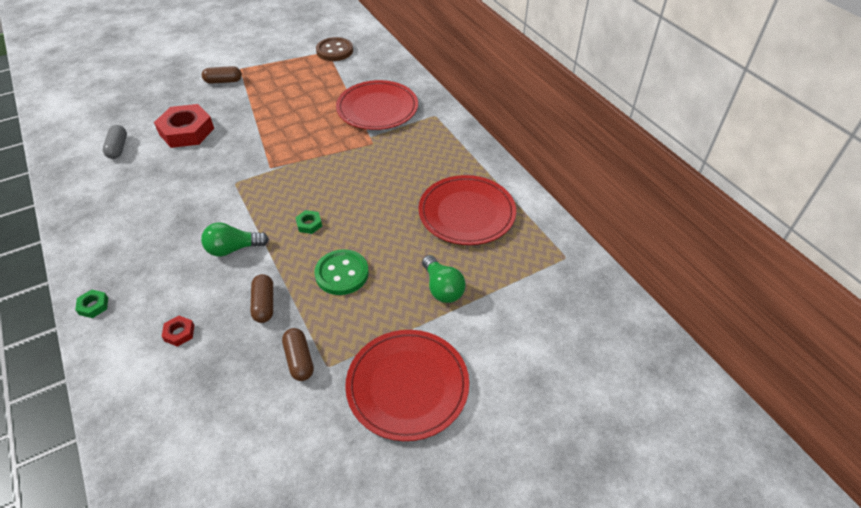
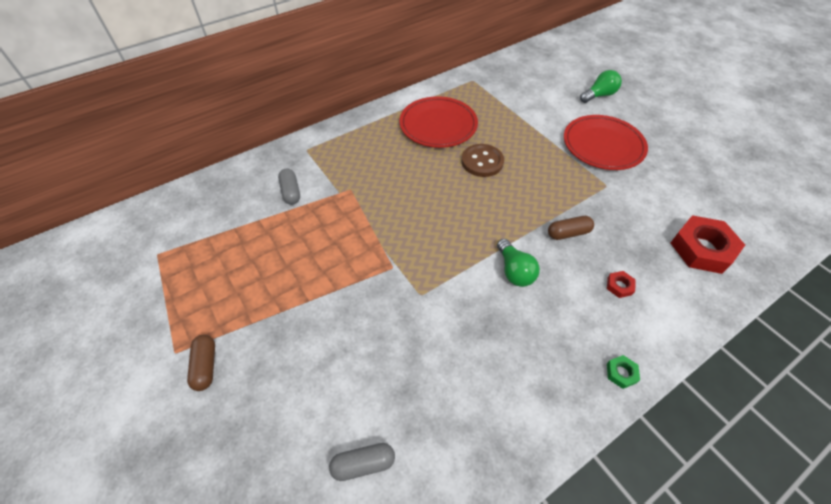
camera: 95 degrees left, 5 degrees up
(186, 131) = (325, 378): red nut -> red nut (702, 249)
(299, 360) = (609, 201): brown capsule -> none
(309, 224) = (470, 219): green nut -> none
(334, 51) = (157, 247): brown button -> brown button (482, 162)
(342, 273) = (521, 189): green button -> none
(377, 108) = (291, 192): red plate -> grey capsule
(442, 288) = (518, 134): green light bulb -> green light bulb (599, 95)

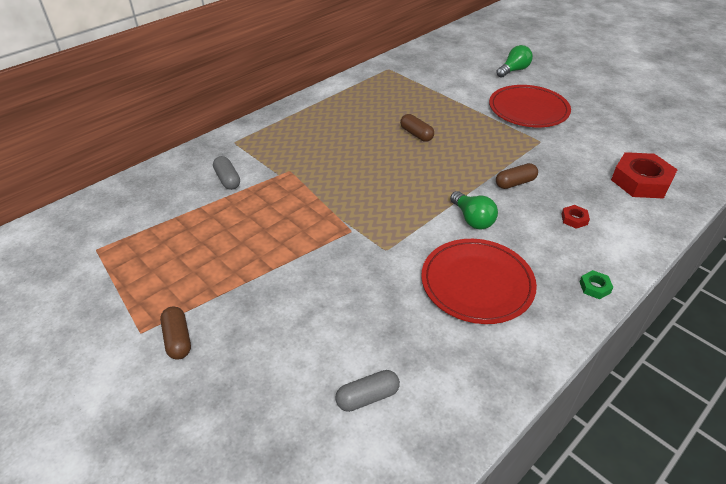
camera: 10 degrees left, 10 degrees down
(438, 125) = (364, 108): red plate -> red plate (477, 283)
(482, 162) = (416, 134): brown button -> brown capsule

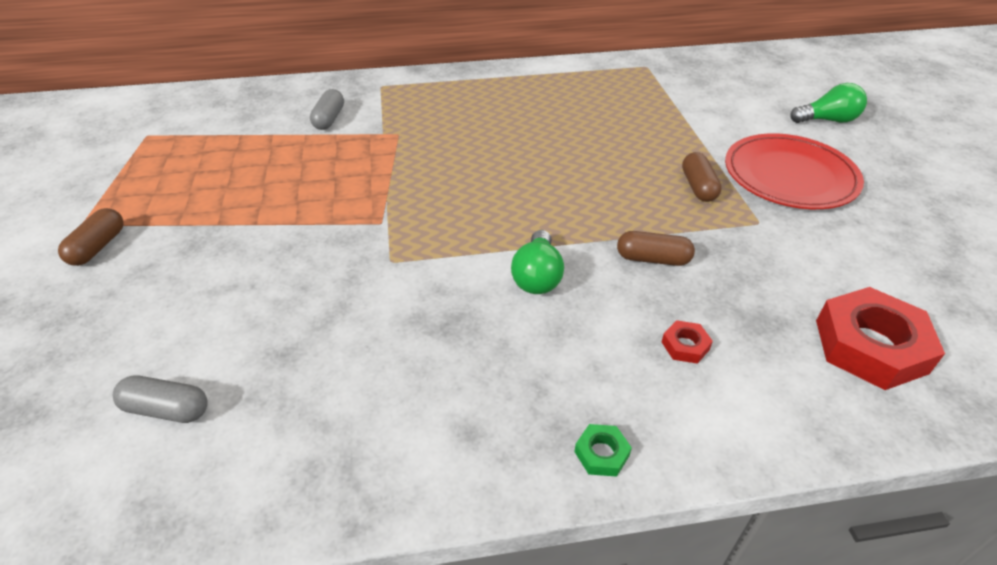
camera: 35 degrees right, 0 degrees up
(416, 134) = (590, 149): brown capsule -> brown capsule (698, 187)
(477, 283) = (445, 355): red plate -> none

